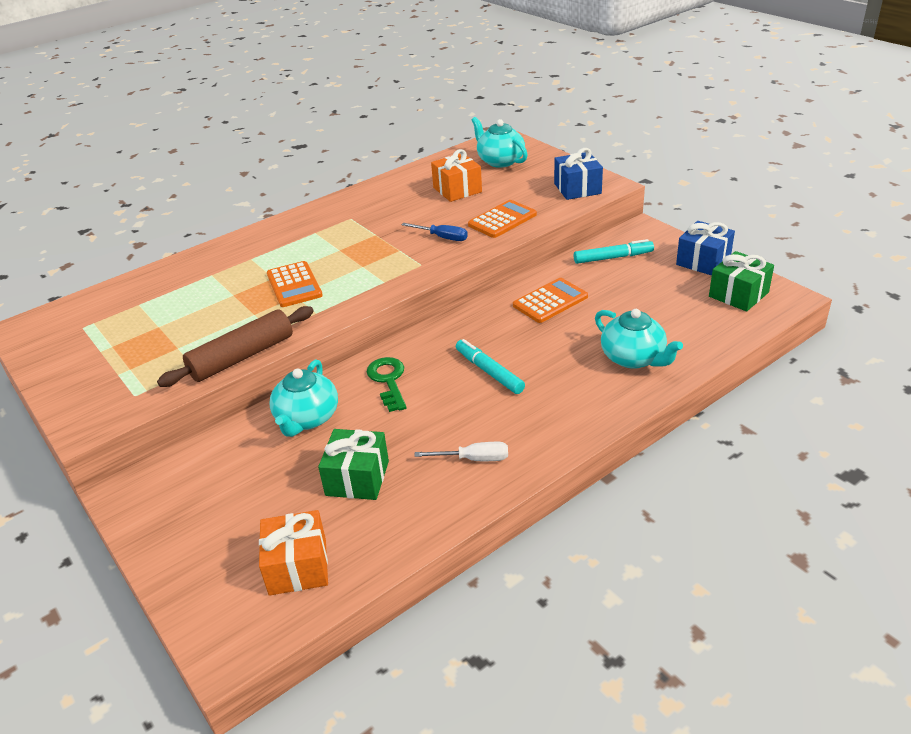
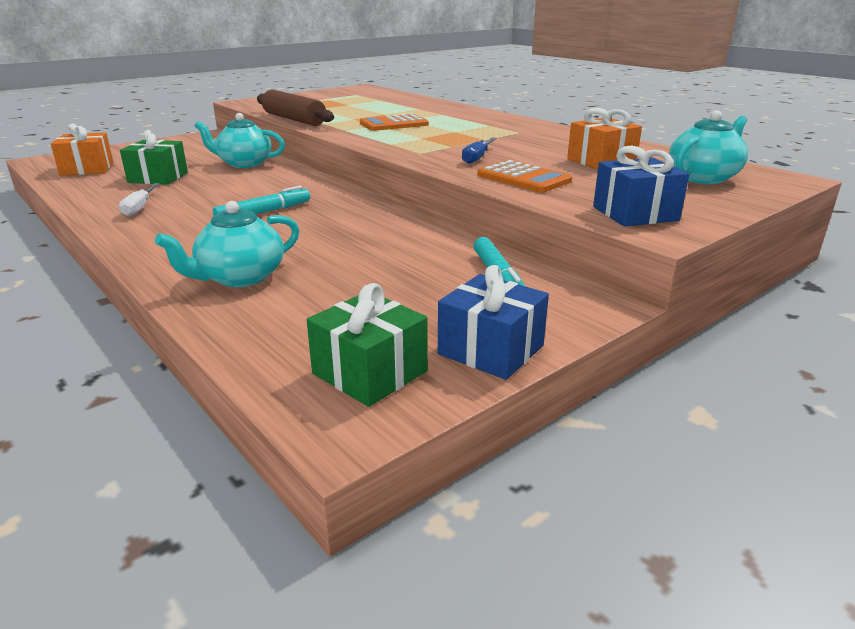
camera: 85 degrees right, 10 degrees down
(388, 381) = (276, 181): green key -> none
(550, 301) = (388, 239): orange calculator -> none

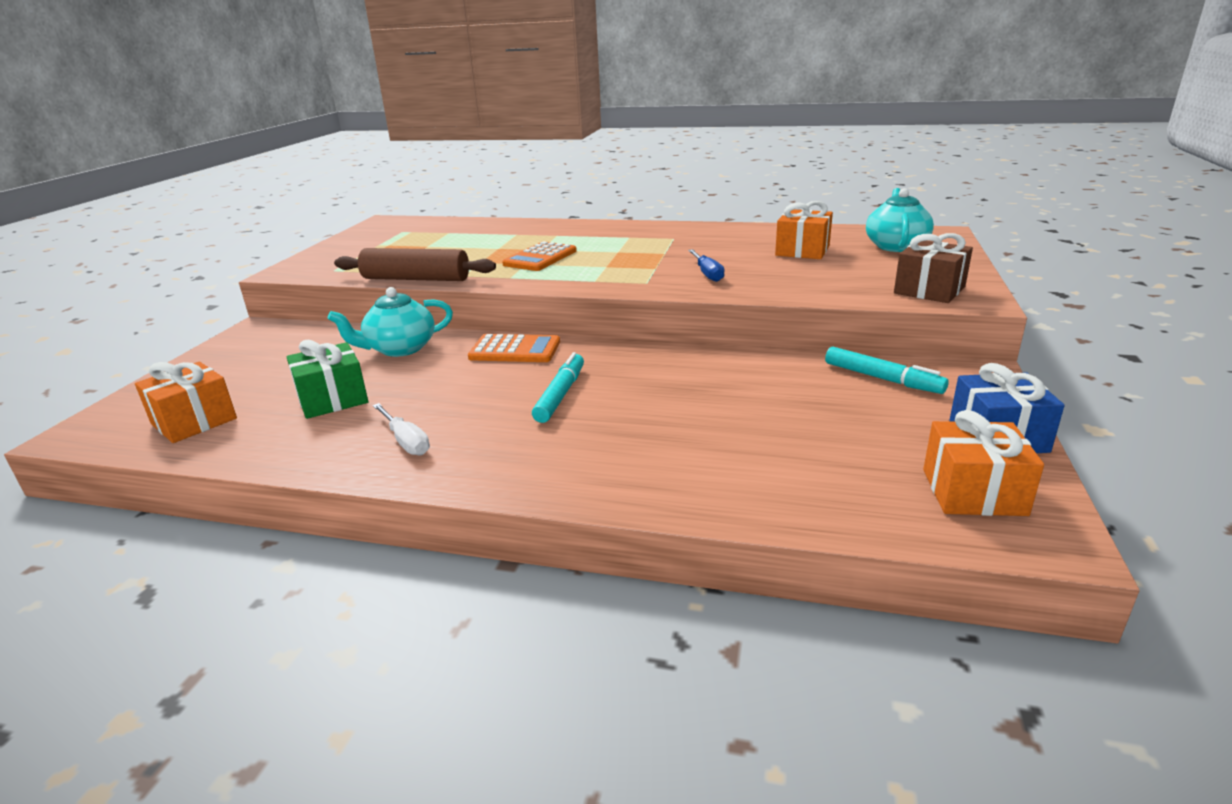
camera: 35 degrees left, 0 degrees up
(240, 277) = (699, 466): turquoise teapot -> none
(370, 372) = (973, 492): green gift -> orange gift
(523, 178) = (789, 283): orange calculator -> orange calculator (515, 350)
(635, 213) = (929, 290): blue gift -> brown gift

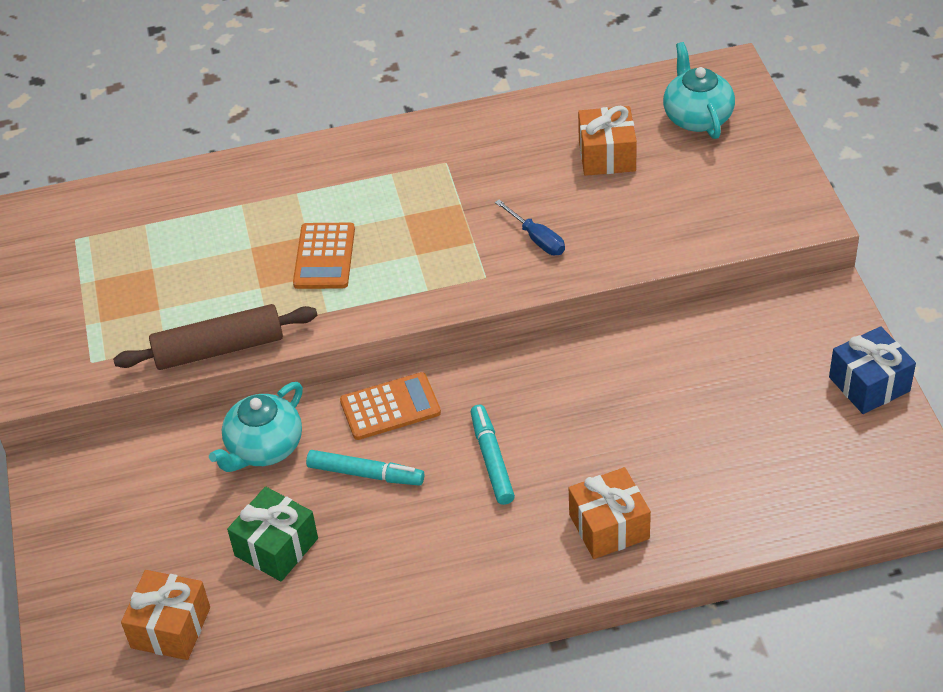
camera: 25 degrees left, 20 degrees up
(406, 441) = (406, 572): white screwdriver -> none
(882, 378) = (756, 334): turquoise marker -> turquoise marker (365, 474)
(929, 290) = (764, 209): brown gift -> none
(973, 492) = (871, 457): orange gift -> orange gift (609, 526)

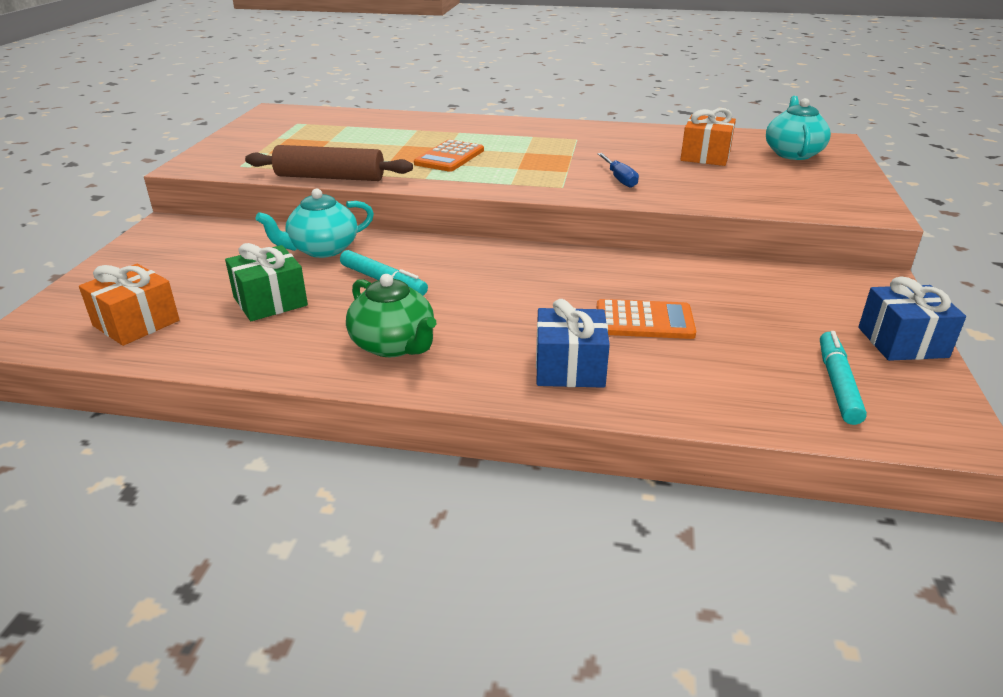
camera: 20 degrees right, 15 degrees down
(390, 407) = (438, 252): orange calculator -> orange calculator (644, 320)
(439, 559) = (394, 345): none -> green teapot
(492, 460) = (494, 299): turquoise marker -> turquoise marker (837, 384)
(609, 526) = (569, 368): orange gift -> blue gift

